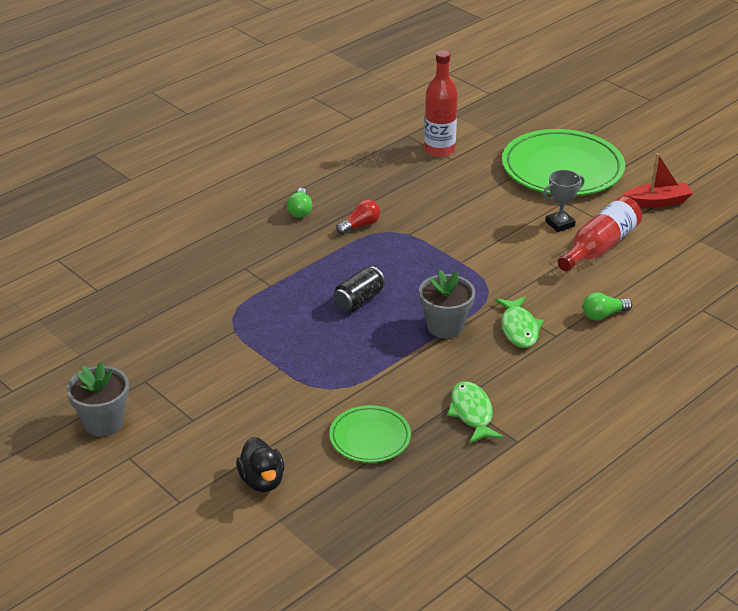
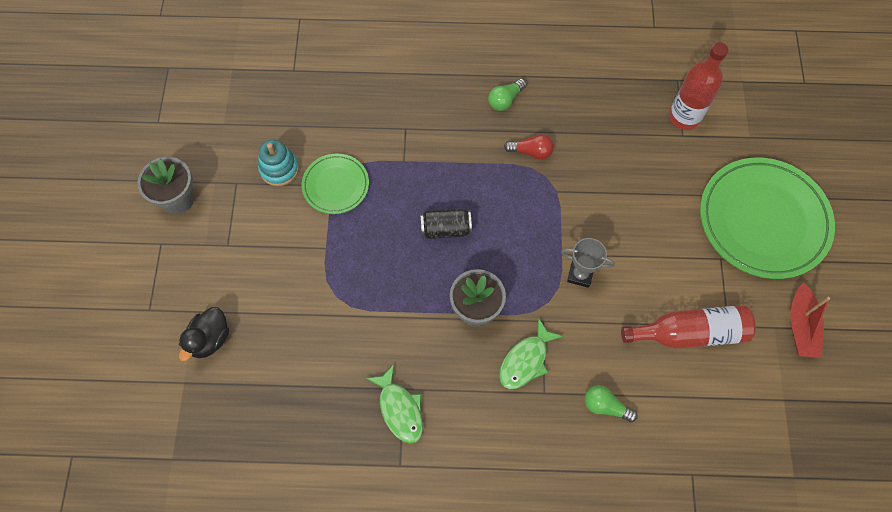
camera: 45 degrees right, 30 degrees up
(171, 350) = (279, 169): none -> turquoise stacking toy
(370, 437) = (311, 366): green plate -> green plate (336, 185)
(472, 413) = (400, 409): green fish -> green fish turned 120 degrees clockwise
(560, 224) = (687, 280): grey trophy -> grey trophy (580, 275)
(657, 202) = (801, 326): red boat -> red boat turned 60 degrees clockwise

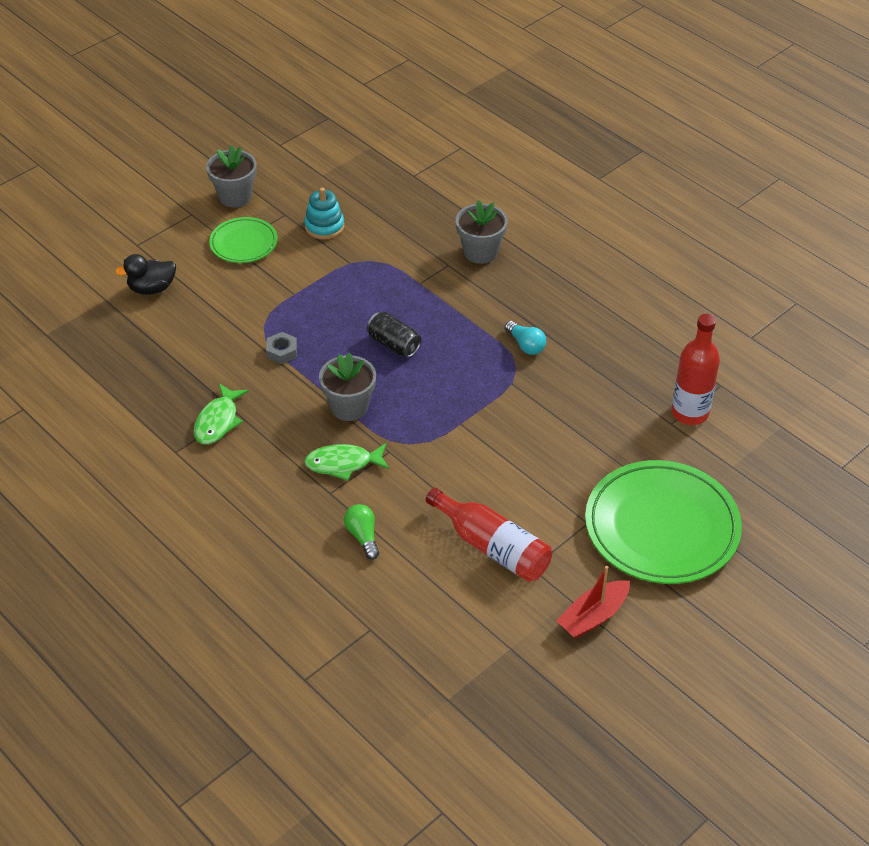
camera: 45 degrees right, 20 degrees down
(336, 185) = (350, 263): green plate -> green plate (243, 243)
(375, 306) = (282, 351): none -> grey nut
(415, 99) = (480, 252): none -> grey flower pot
(505, 100) = (551, 299): green light bulb -> none
(531, 152) = (525, 345): red light bulb -> turquoise light bulb
(580, 275) = (456, 446): grey trophy -> none

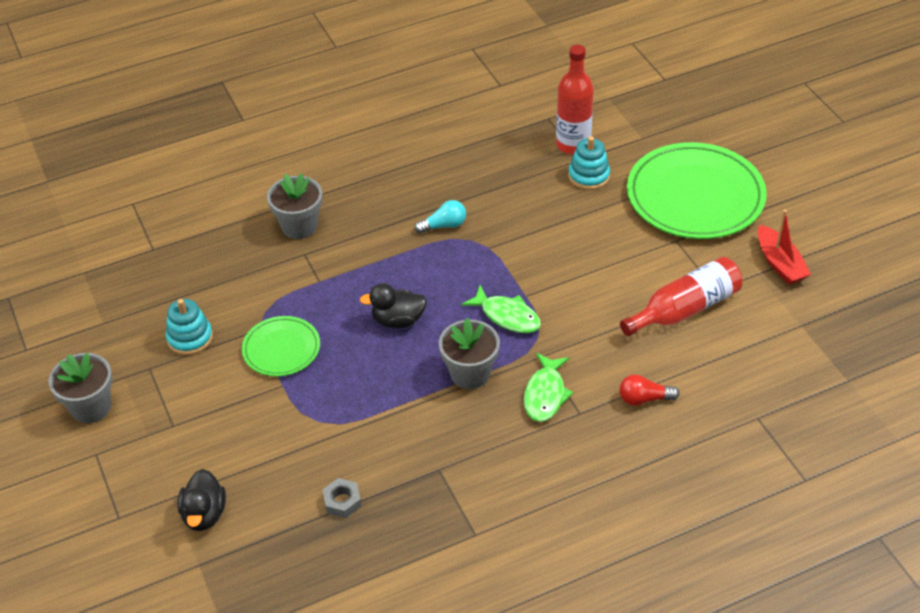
camera: 70 degrees left, 0 degrees up
(218, 421) = (445, 487): green fish -> green fish (507, 316)
(243, 243) = (176, 414): green plate -> green plate (281, 349)
(282, 351) = (365, 413): grey nut -> grey nut (342, 501)
(363, 536) = (644, 399): green light bulb -> red light bulb
(393, 344) = (398, 320): black can -> black duck
(648, 435) = (589, 176): none -> turquoise stacking toy

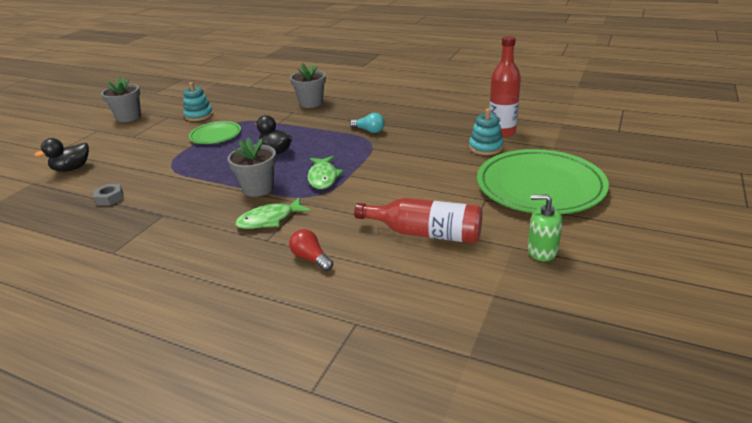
camera: 50 degrees right, 15 degrees down
(779, 263) = (542, 251): red boat -> green soap dispenser

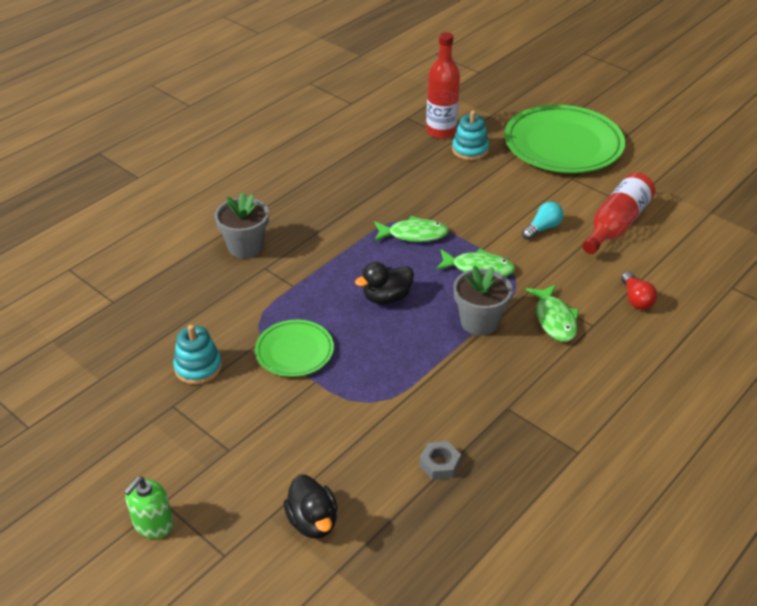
camera: 75 degrees left, 10 degrees up
(129, 117) = (131, 460): grey flower pot -> none
(311, 258) = (636, 299): red light bulb -> red light bulb turned 75 degrees counterclockwise
(353, 147) = (414, 234): none -> green fish
(369, 131) = (376, 214): turquoise light bulb -> turquoise light bulb (543, 228)
(542, 251) = (661, 174): green soap dispenser -> green soap dispenser (153, 524)

